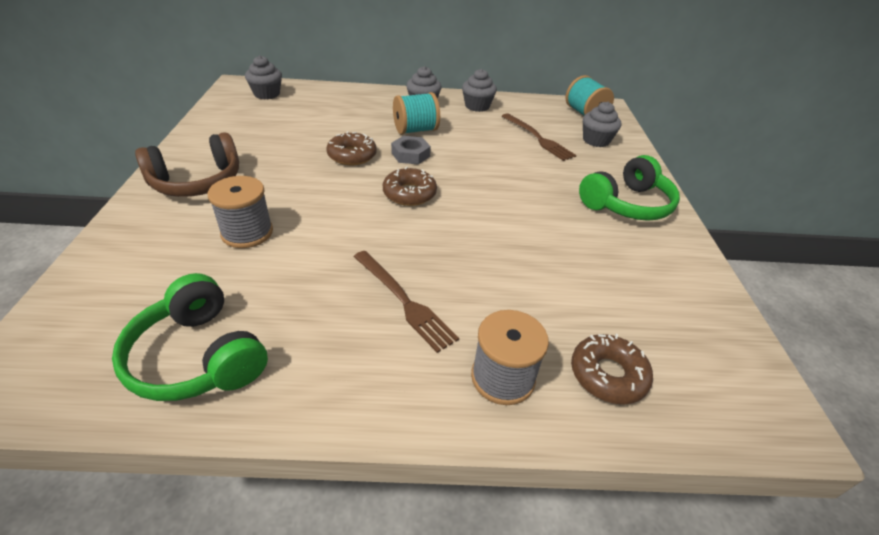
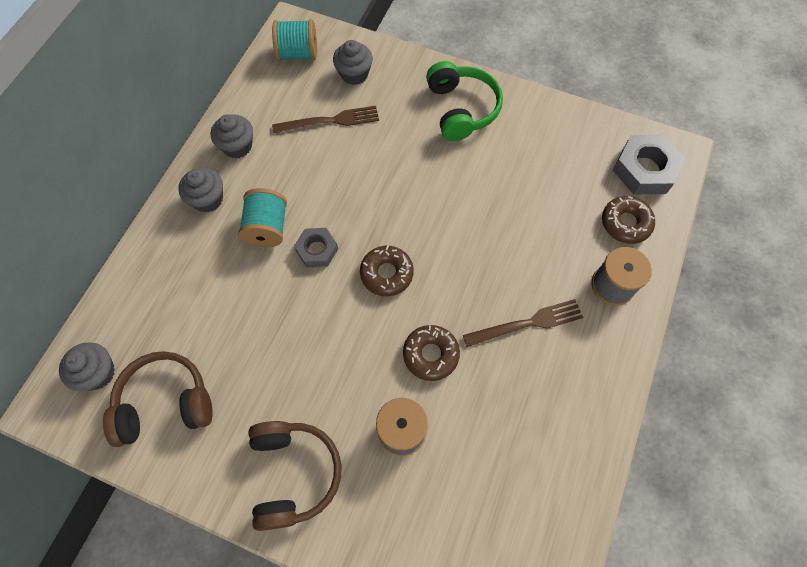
camera: 65 degrees left, 25 degrees up
(198, 357) = (545, 482): green headphones -> none
(250, 119) = (165, 403): none -> brown headphones
(352, 155) = (297, 307): brown donut -> brown donut (430, 354)
(712, 382) = (644, 169): none -> grey nut

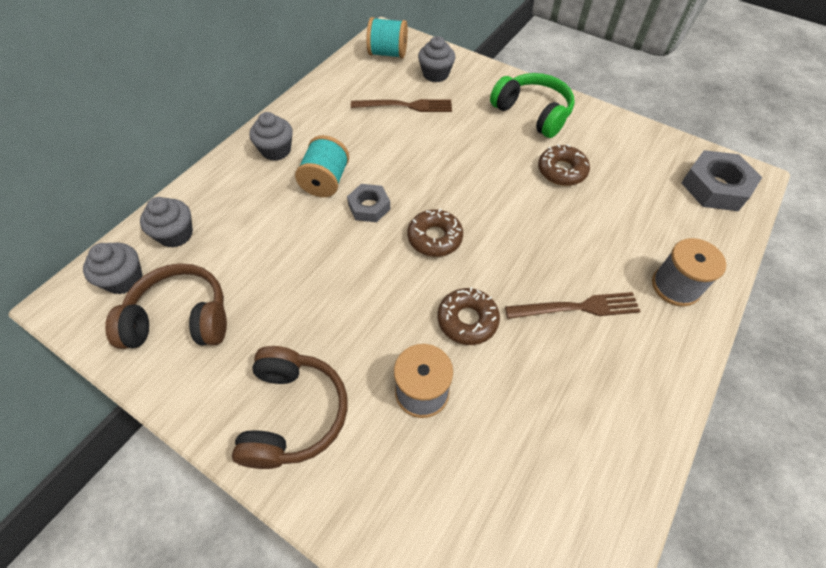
camera: 10 degrees right, 10 degrees down
(237, 146) = (315, 113): grey cupcake -> grey cupcake (176, 234)
(461, 109) = (532, 113): green headphones -> green headphones turned 45 degrees counterclockwise
(625, 223) = (692, 231): brown donut -> brown donut (561, 171)

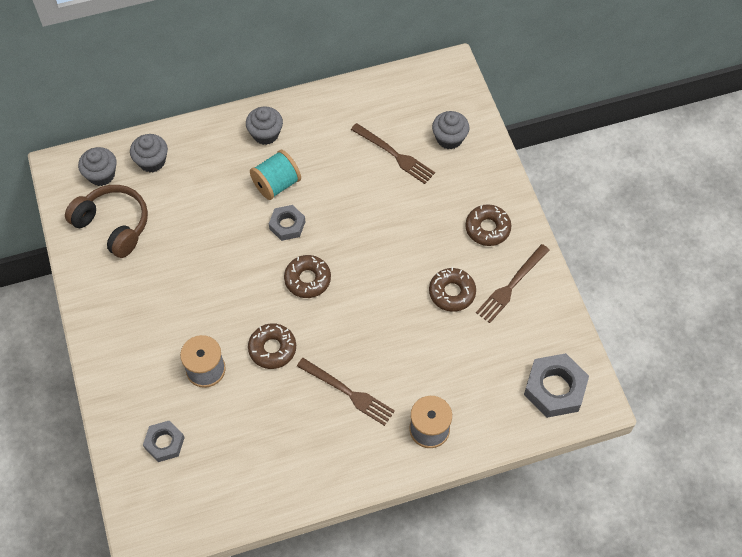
camera: 40 degrees right, 5 degrees up
(294, 414) = (129, 329): brown headphones -> none
(388, 54) = (431, 91): turquoise spool -> none
(457, 514) = (164, 443): none -> grey nut
(532, 113) = (487, 228): green headphones -> brown donut
(596, 138) = (511, 285): none -> brown fork

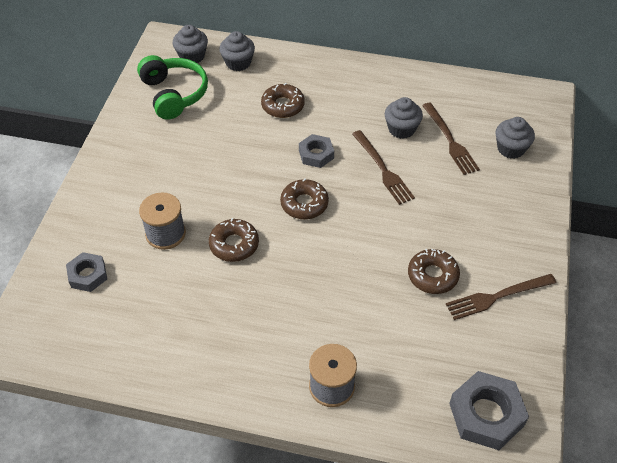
camera: 30 degrees right, 10 degrees down
(113, 225) = (174, 94): brown headphones -> green headphones
(265, 134) = (345, 80): grey cupcake -> grey cupcake (401, 129)
(276, 184) = (328, 120): turquoise spool -> none
(348, 392) = (276, 314): brown fork -> brown fork (382, 169)
(487, 228) = (503, 237): brown donut -> brown donut (283, 106)

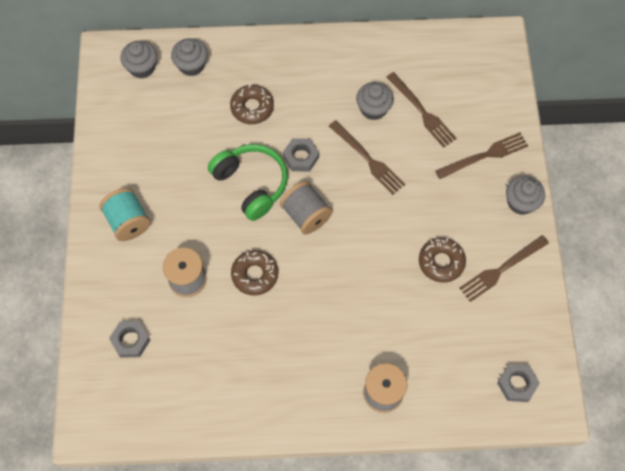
camera: 15 degrees left, 15 degrees up
(128, 173) = (128, 222): none -> turquoise spool
(174, 94) = (140, 118): green headphones -> green headphones (251, 184)
(304, 204) = (306, 215): brown donut -> grey spool
(486, 414) = (517, 384): grey nut -> grey nut, size x0.61
(505, 190) = (484, 156): none -> brown fork
(511, 148) = (479, 108): grey cupcake -> grey cupcake (521, 202)

